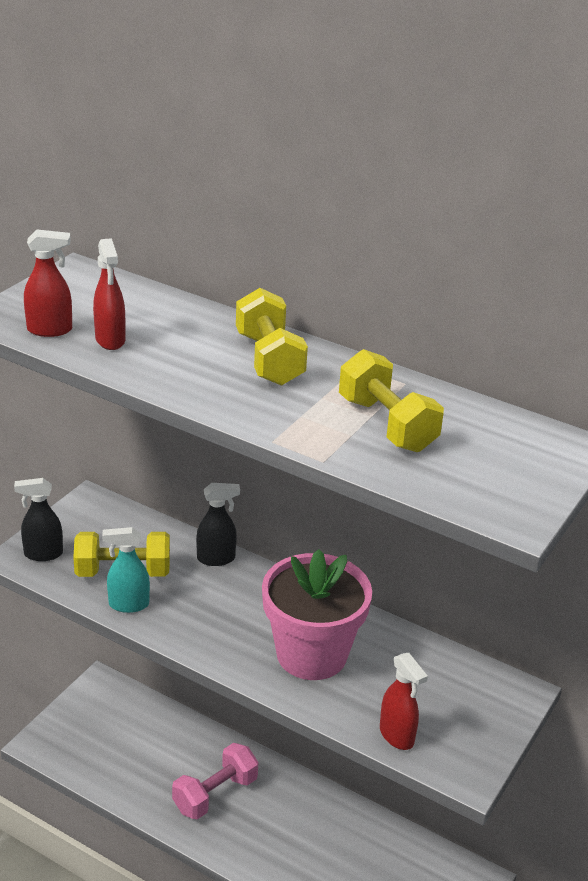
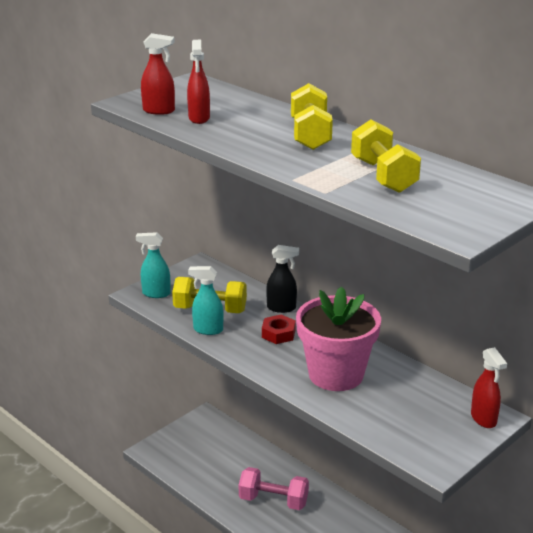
camera: 15 degrees right, 5 degrees down
(43, 554) = (156, 293): black spray bottle -> turquoise spray bottle
(215, 794) = (273, 500): pink dumbbell -> pink dumbbell turned 45 degrees clockwise
(222, 600) = (278, 334): none -> red nut
(397, 736) = (386, 433): red spray bottle -> red spray bottle (483, 419)

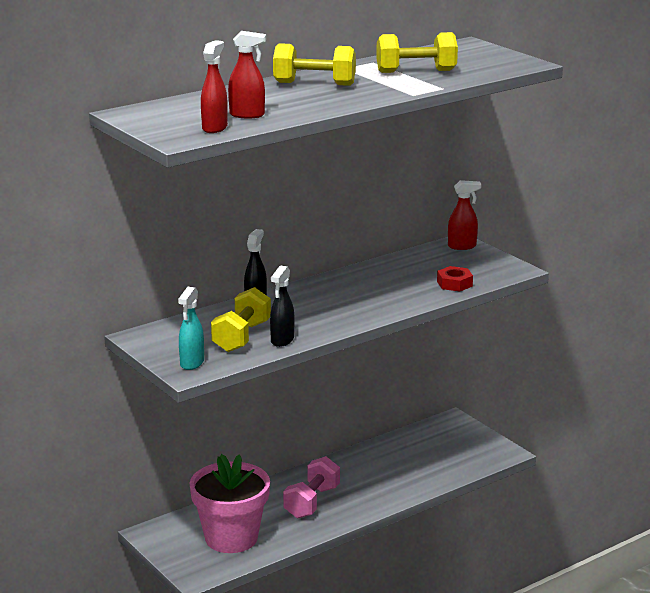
camera: 80 degrees left, 5 degrees down
(208, 330) = (282, 340): turquoise spray bottle -> black spray bottle
(278, 334) = (304, 308): red nut -> red nut (454, 284)
(336, 374) = (383, 291): pink flower pot -> pink flower pot (231, 538)

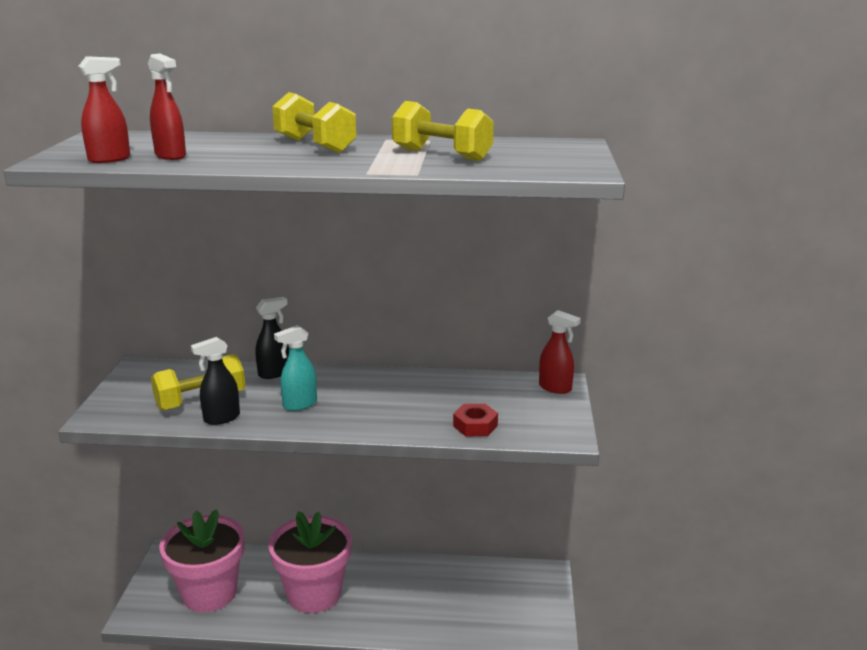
camera: 40 degrees right, 0 degrees up
(192, 363) = (118, 409): turquoise spray bottle -> turquoise spray bottle (299, 405)
(312, 502) = (314, 594): pink dumbbell -> pink flower pot

